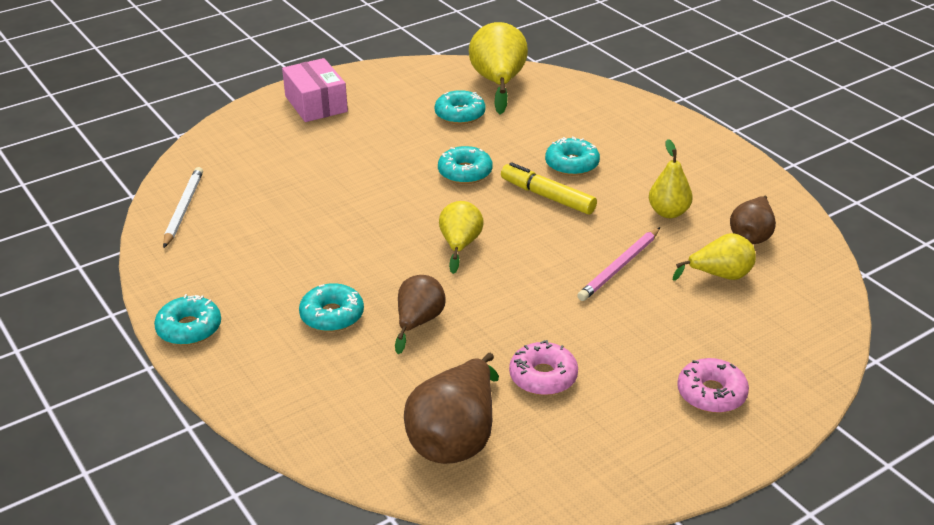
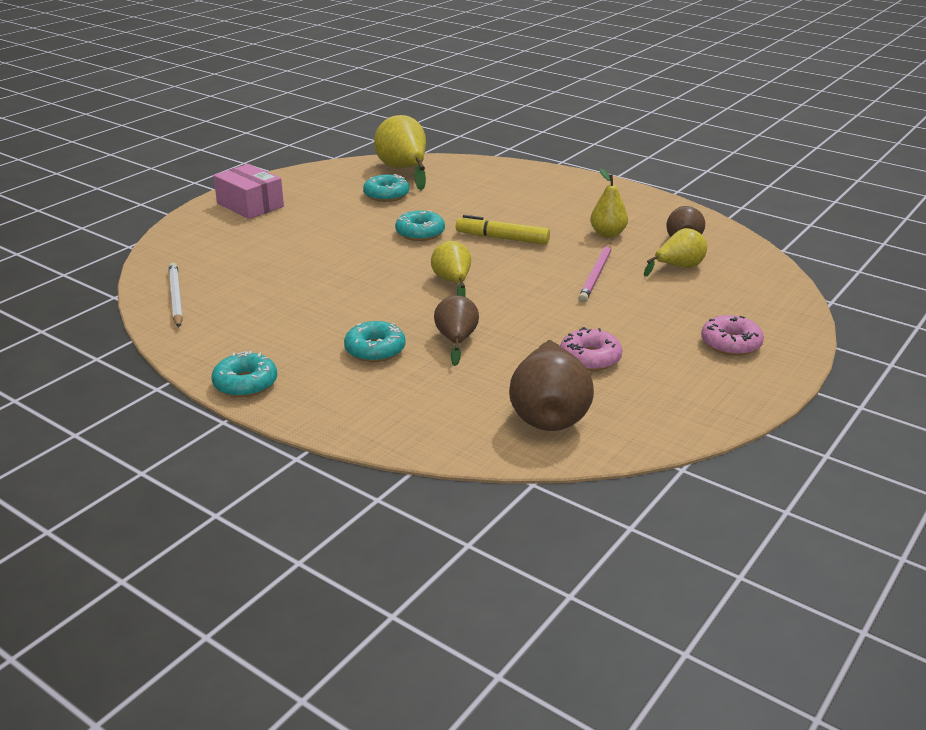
camera: 20 degrees left, 5 degrees down
(572, 164) = (506, 214): turquoise donut -> none

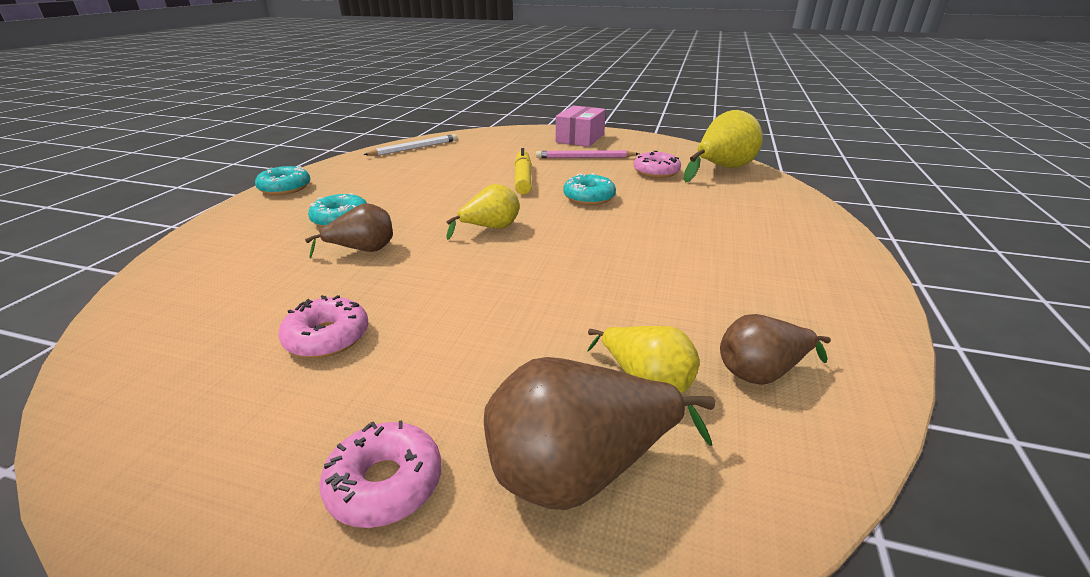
camera: 70 degrees right, 0 degrees up
(386, 195) = (656, 172): turquoise donut -> pink donut
(502, 238) = (615, 235): yellow marker -> yellow marker (523, 178)
(549, 414) = (191, 328): brown pear -> brown pear (579, 471)
(596, 275) = (565, 309): pink pencil -> pink pencil (585, 157)
(608, 234) = (700, 300): yellow pear -> none

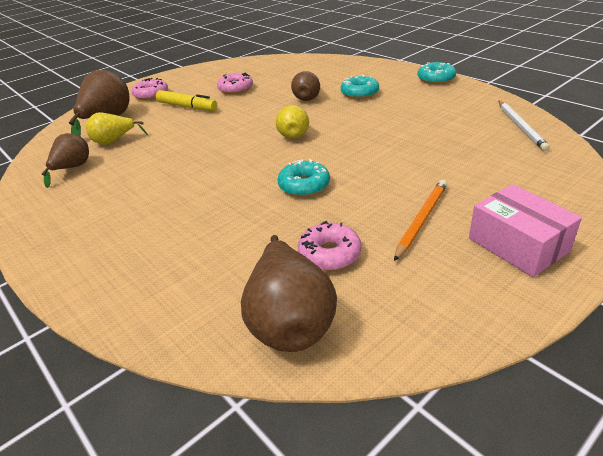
camera: 125 degrees right, 5 degrees up
(523, 178) = (381, 165): yellow marker -> yellow marker (187, 107)
(585, 157) = (421, 220): pink pencil -> orange pencil
(722, 169) = (290, 321): yellow pear -> brown pear

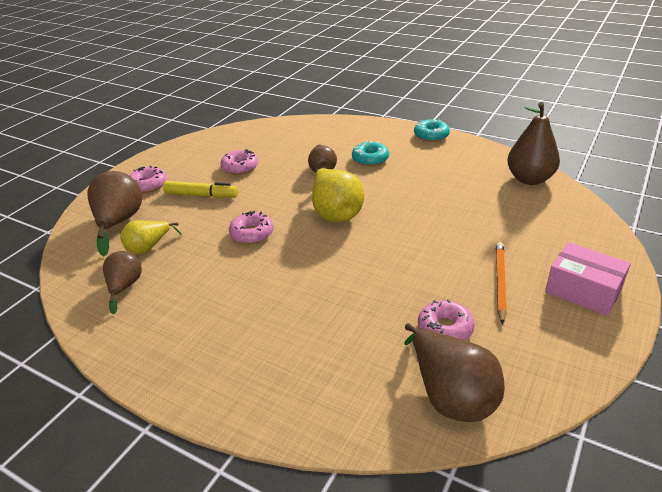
camera: 20 degrees left, 0 degrees up
(206, 141) = (252, 233): none -> pink donut
(293, 134) = (335, 213): yellow pear -> yellow pear, size x1.62
(304, 185) = (381, 266): turquoise donut -> none
(521, 127) = (529, 179): white pencil -> brown pear

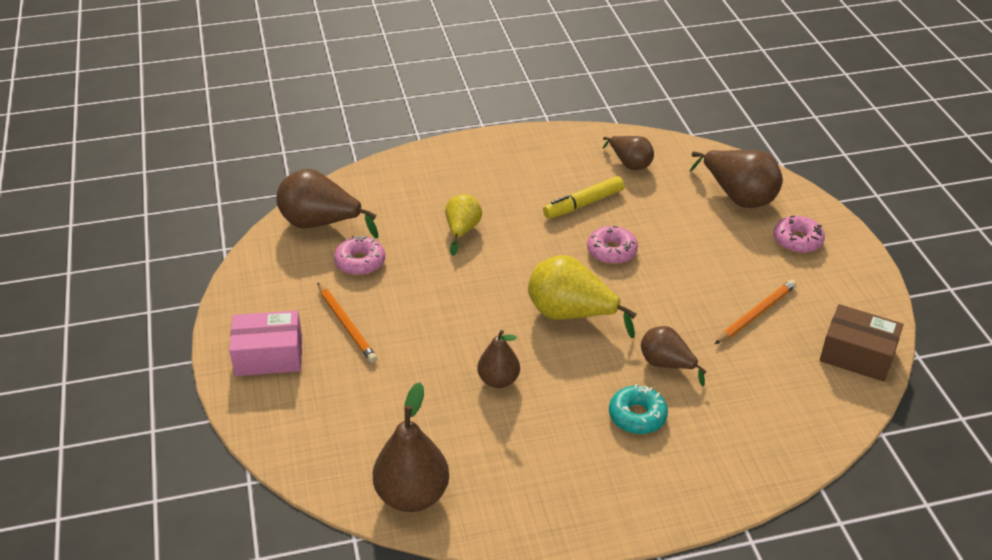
camera: 135 degrees right, 5 degrees up
(148, 248) = (671, 194): yellow pear -> yellow pear (462, 231)
(201, 195) = (726, 260): yellow marker -> yellow marker (583, 204)
(232, 136) = (857, 355): none -> brown box
(240, 167) = (756, 314): pink donut -> orange pencil
(424, 203) = (498, 380): none -> brown pear
(431, 135) = (619, 519): turquoise donut -> none

